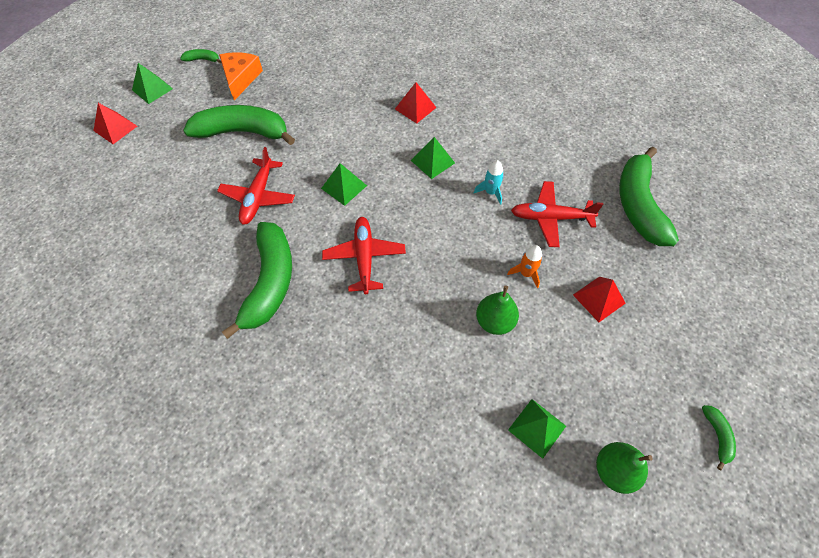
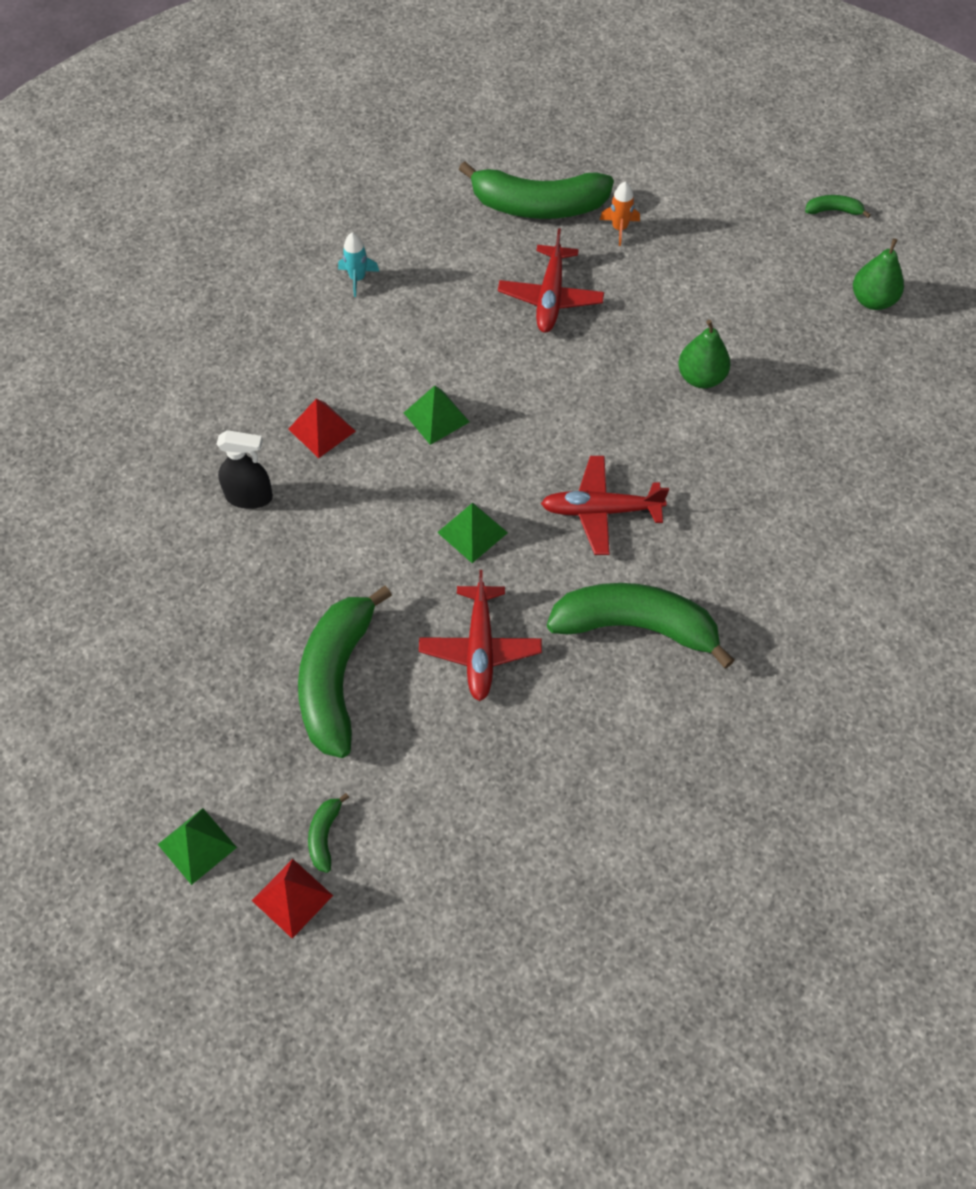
camera: 85 degrees left, 0 degrees up
(202, 59) = (130, 762): green banana -> green banana (324, 836)
(241, 78) = (199, 691): orange cheese -> none
(258, 197) = (480, 649): red plane -> red plane turned 75 degrees clockwise
(364, 83) = (249, 497): none -> black spray bottle
(490, 192) = (501, 355): turquoise rocket -> turquoise rocket (357, 278)
(526, 273) = (634, 336): orange rocket -> orange rocket (619, 228)
(537, 428) = (831, 357): green pyramid -> none
(598, 299) = (672, 272): red pyramid -> none

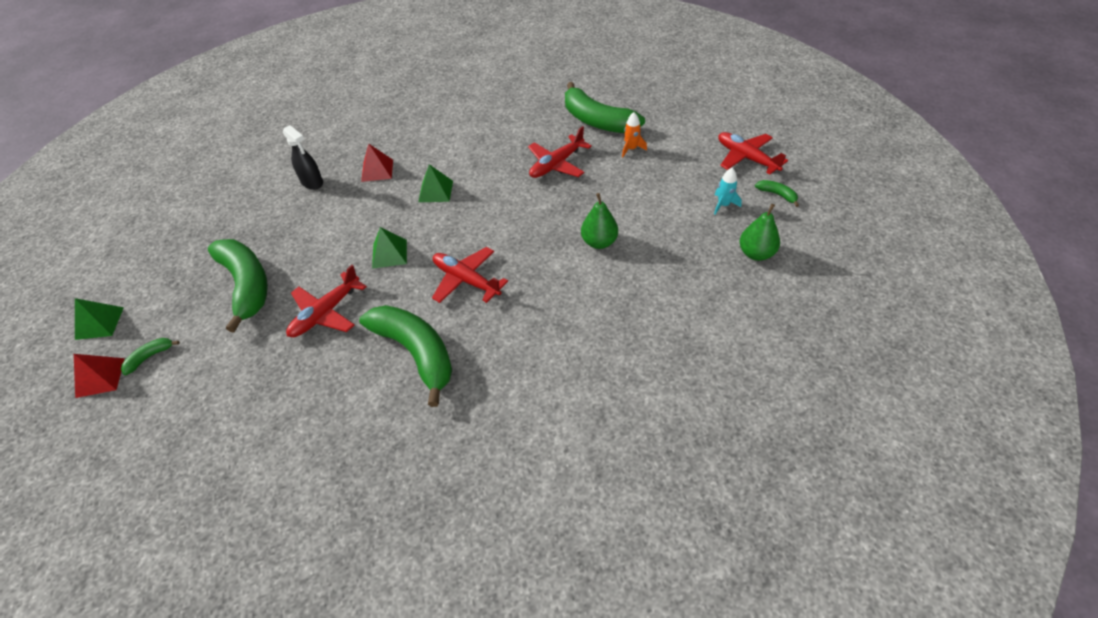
camera: 40 degrees right, 10 degrees down
(336, 679) = (247, 285): green banana -> green banana turned 105 degrees clockwise
(357, 278) = (470, 115): turquoise rocket -> turquoise rocket (723, 205)
(761, 175) = (746, 158): none -> red plane

